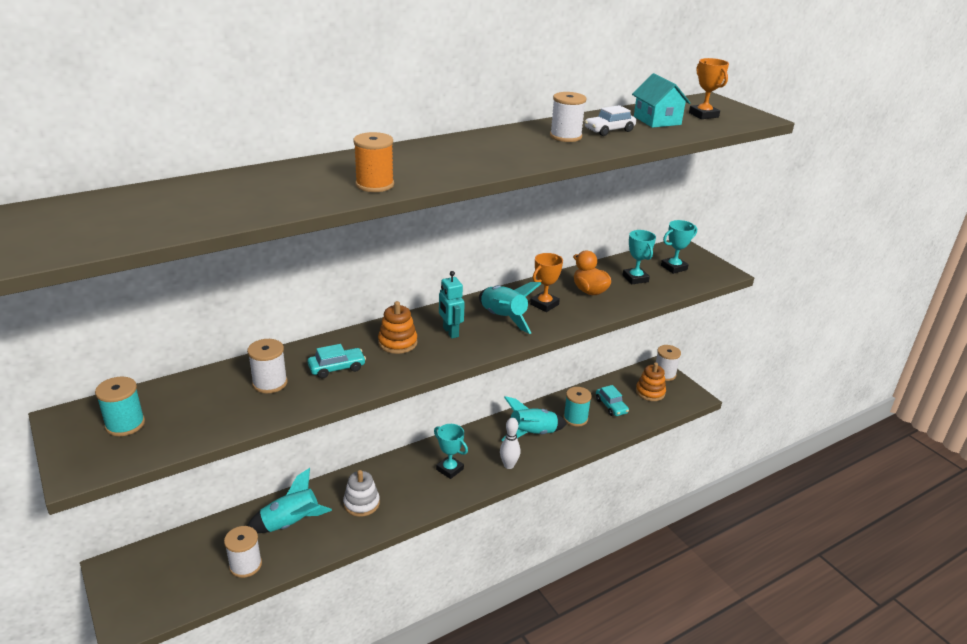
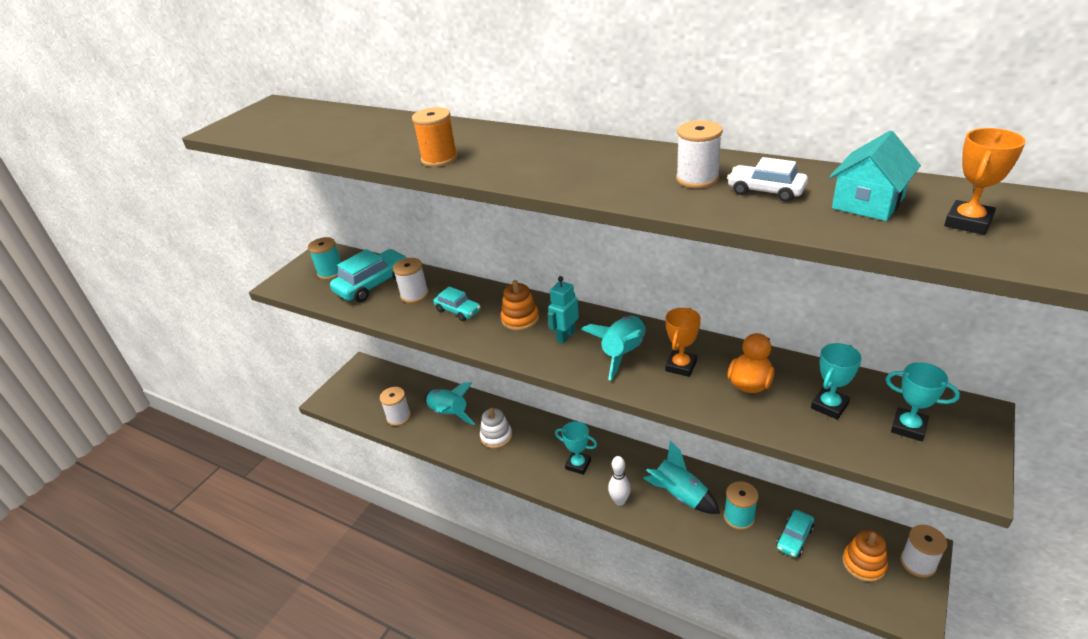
camera: 65 degrees right, 5 degrees up
(204, 402) = (373, 284): none -> turquoise car
(450, 469) = (578, 464): turquoise trophy -> turquoise trophy turned 75 degrees counterclockwise
(544, 304) = (681, 366): orange trophy -> orange trophy turned 75 degrees counterclockwise

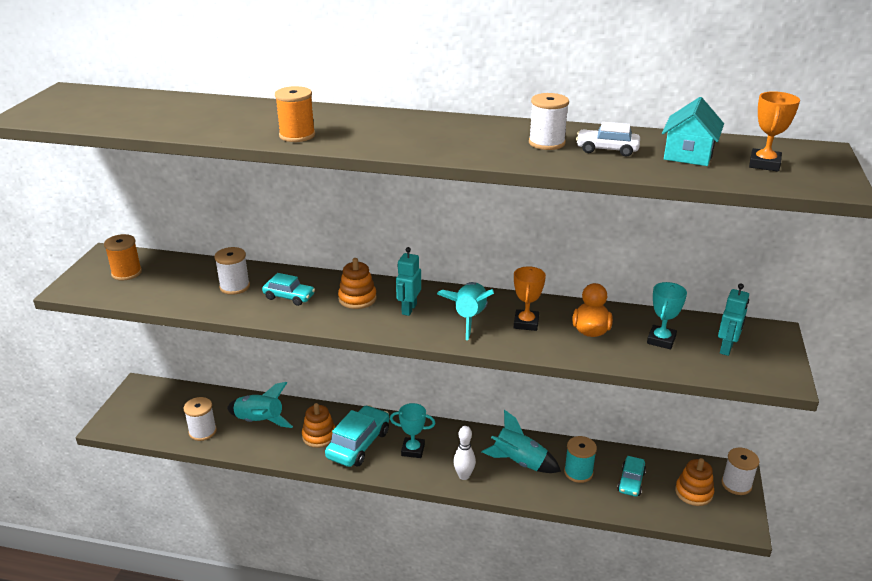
camera: 20 degrees left, 5 degrees down
(330, 272) = (126, 273): turquoise spool -> orange spool
(373, 284) = (182, 280): turquoise car -> turquoise car (358, 444)
(496, 436) = (319, 436): white stacking toy -> orange stacking toy
(908, 427) = (726, 348): turquoise trophy -> turquoise robot

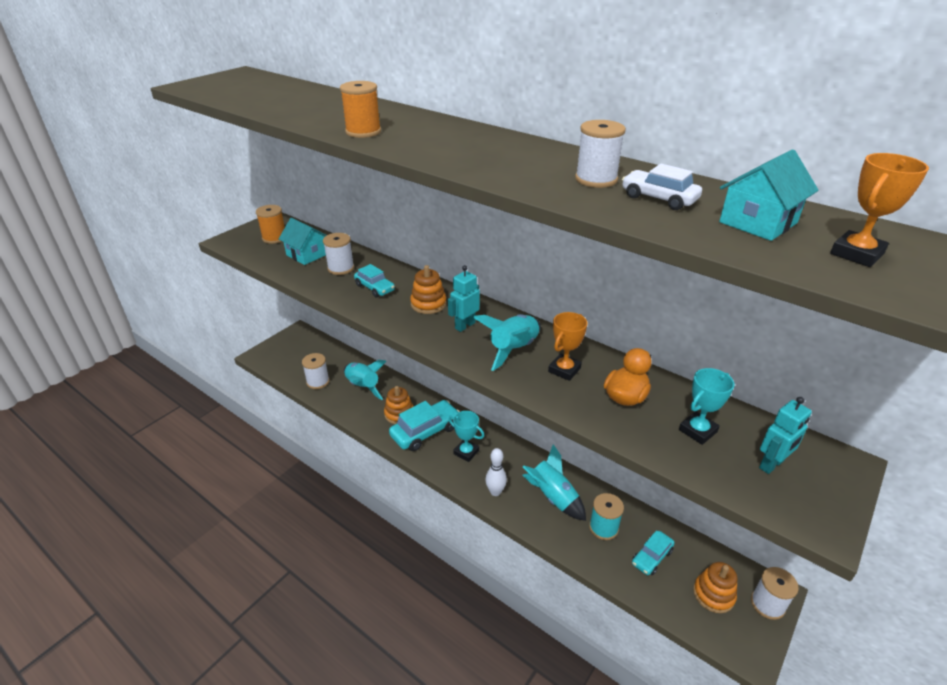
camera: 25 degrees right, 5 degrees up
(183, 282) = (307, 254): none -> turquoise house

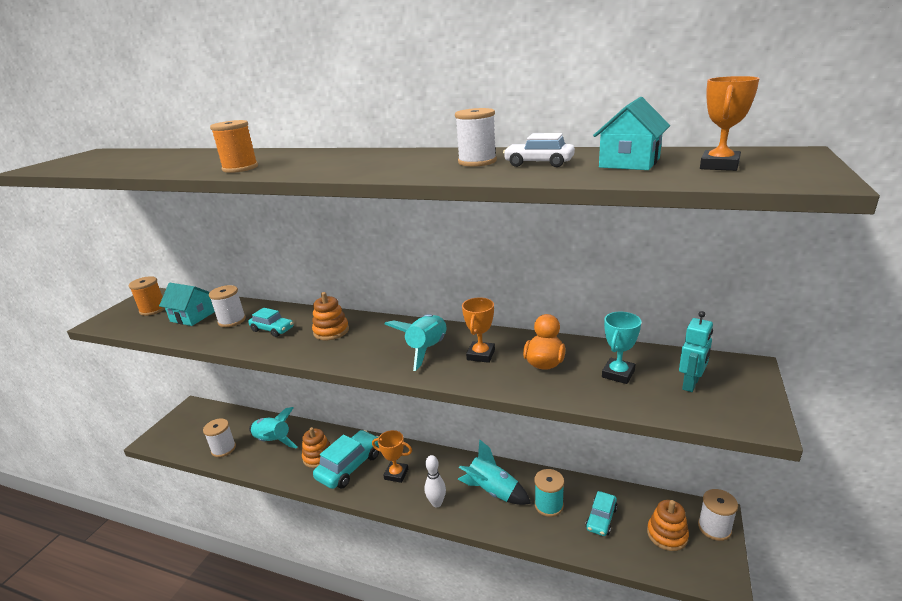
camera: 15 degrees left, 10 degrees down
(465, 325) = (373, 341): turquoise robot -> none
(466, 452) = (396, 474): turquoise trophy -> orange trophy

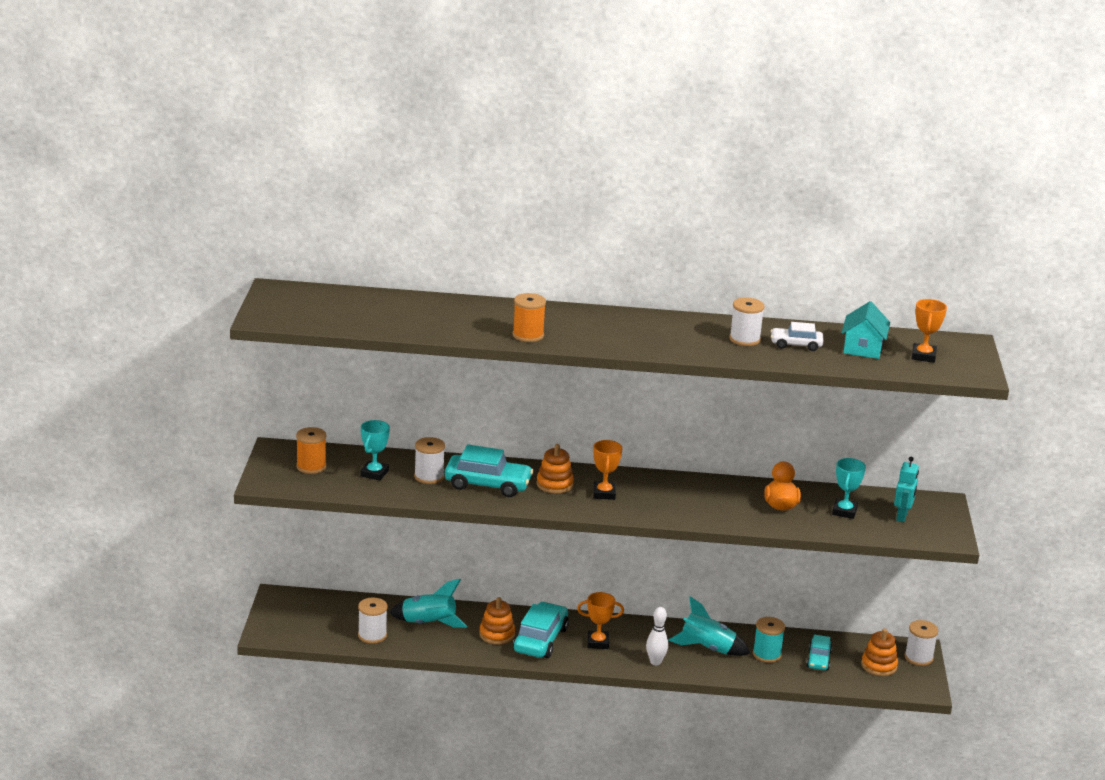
camera: 20 degrees left, 0 degrees up
(192, 316) = (374, 473): turquoise house -> turquoise trophy
(272, 329) = (488, 484): turquoise car -> turquoise car, size x1.70
(427, 349) = (667, 498): turquoise rocket -> none
(481, 355) = (720, 501): orange trophy -> orange trophy (604, 493)

